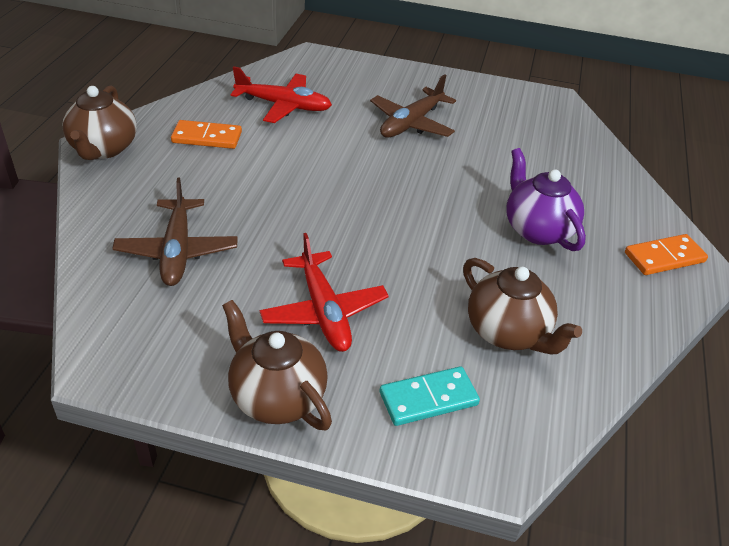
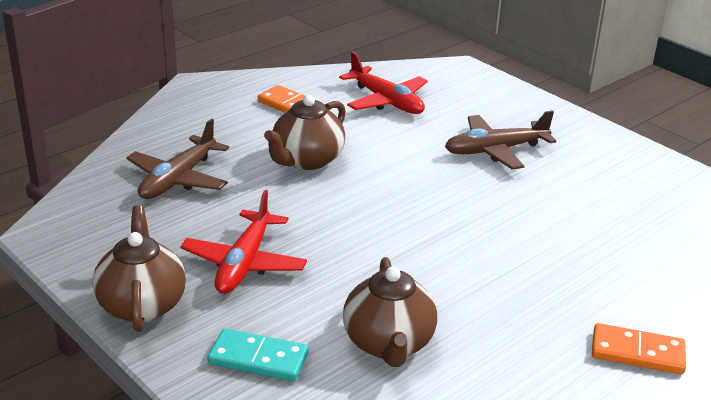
camera: 35 degrees right, 10 degrees down
(104, 149) = (200, 90): brown teapot -> brown teapot (307, 160)
(537, 230) = (521, 278): purple teapot -> none

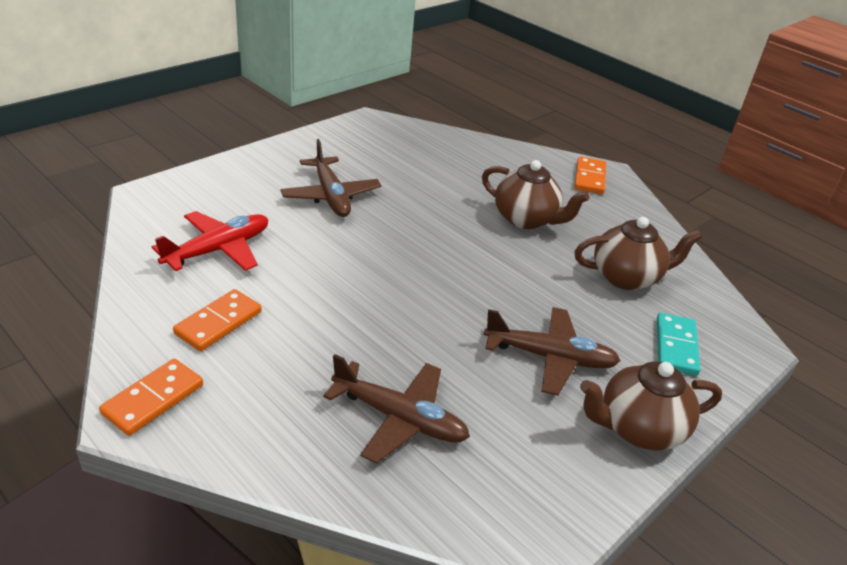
camera: 95 degrees left, 5 degrees up
(212, 90) = (153, 399): none -> orange domino
(244, 263) = (550, 357): red plane -> brown plane
(307, 160) = (351, 312): brown teapot -> brown teapot (526, 219)

